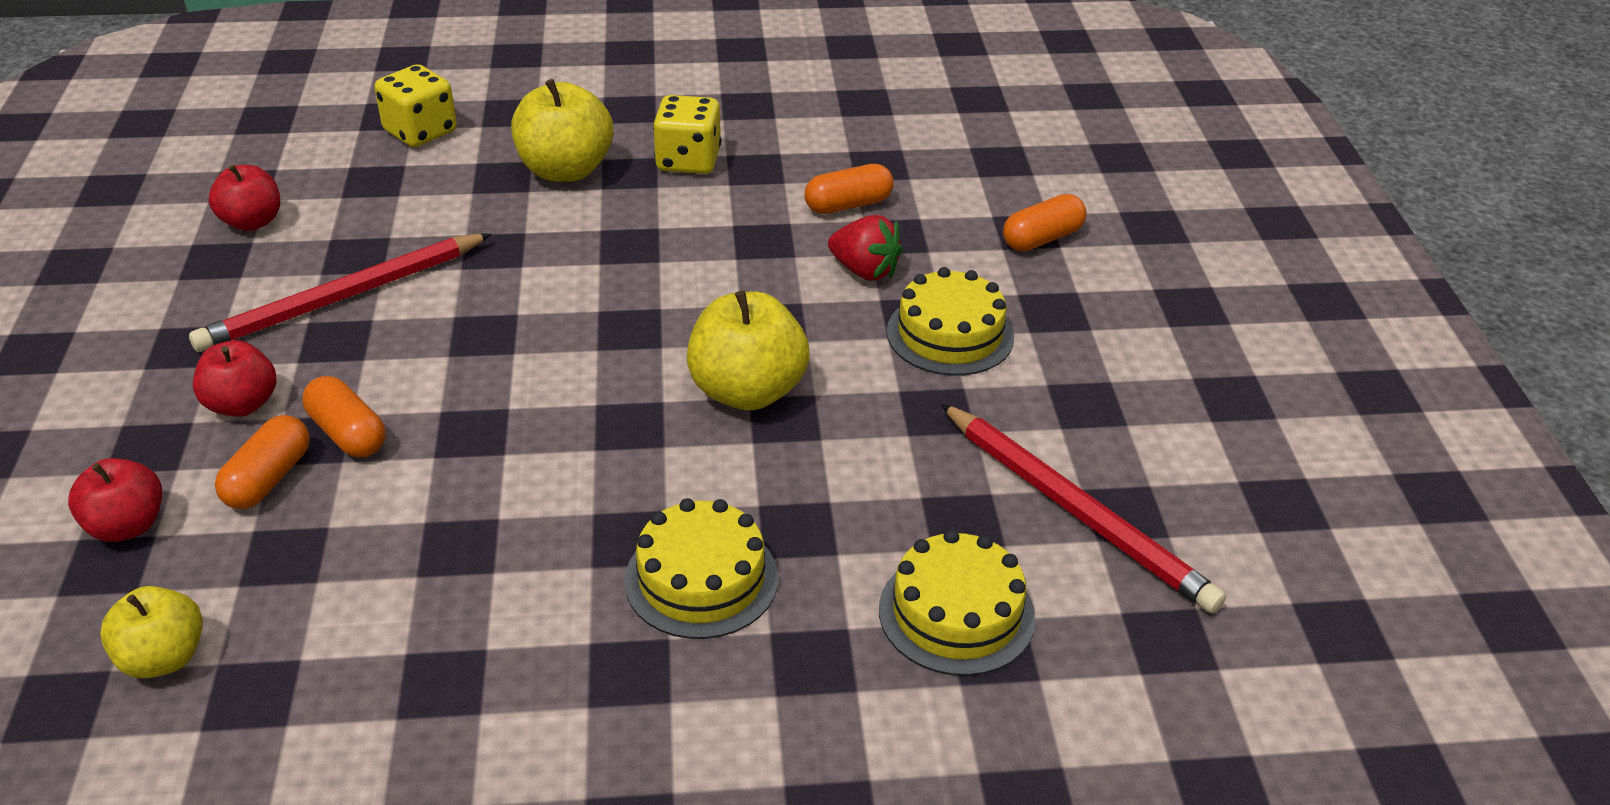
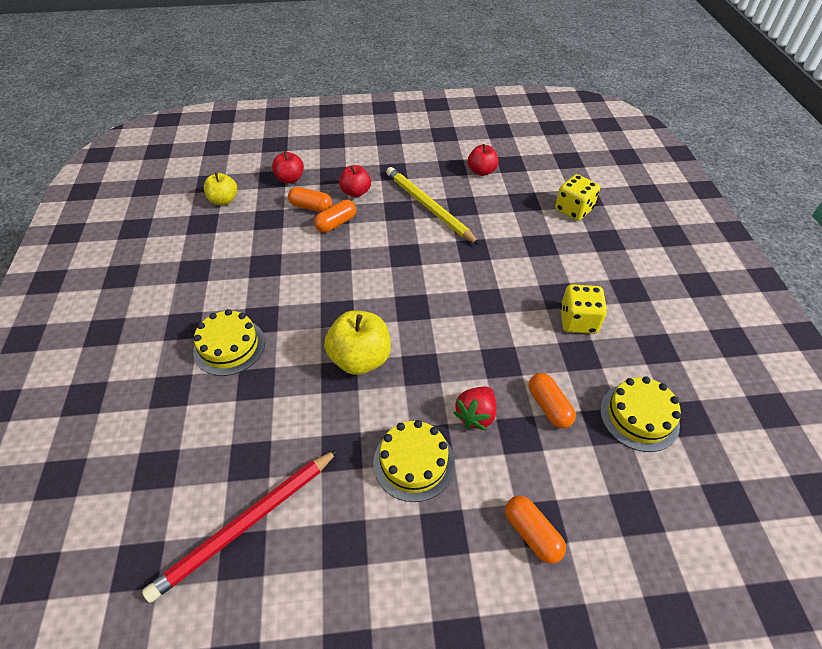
camera: 90 degrees right, 10 degrees up
(344, 298) = (428, 207): red pencil -> yellow pencil
(565, 170) = (552, 268): yellow apple -> none
(956, 613) = (183, 453): yellow cake -> yellow cake (639, 416)

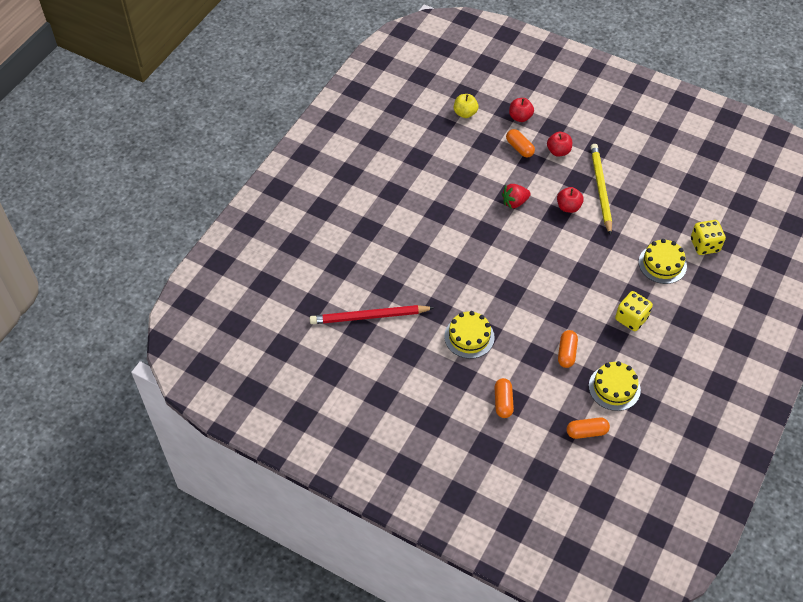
camera: 35 degrees right, 5 degrees up
(229, 346) = (411, 219): yellow cake -> yellow cake (662, 264)
(336, 223) = (528, 169): orange capsule -> orange capsule (586, 432)
(360, 359) = (480, 267): yellow apple -> none
(476, 415) = (521, 334): red strawberry -> red strawberry (514, 202)
(481, 171) = (664, 180): red apple -> red apple (568, 207)

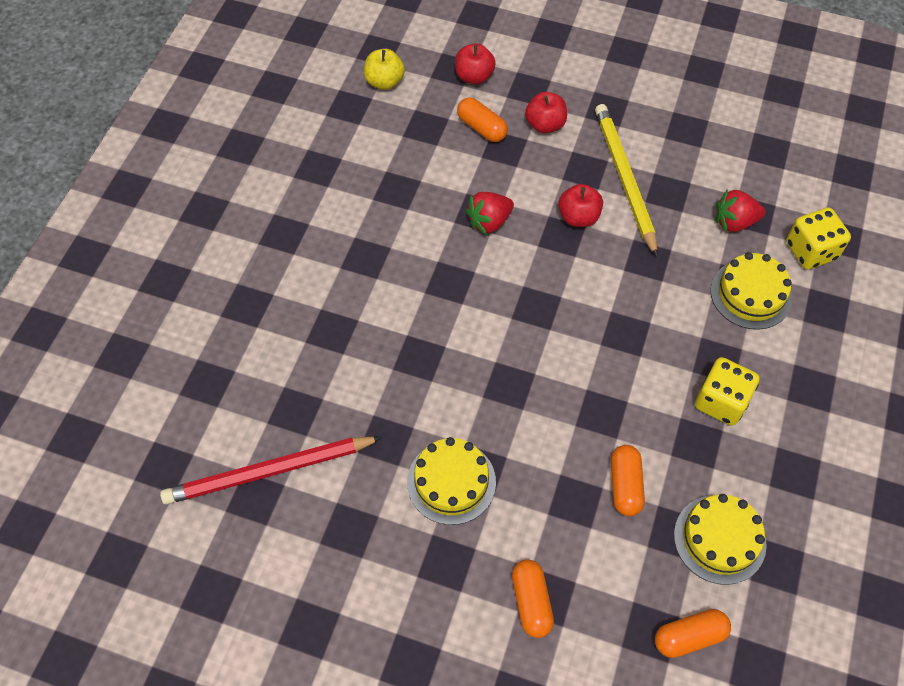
camera: 10 degrees left, 5 degrees up
(662, 223) = (734, 222): none -> red strawberry

